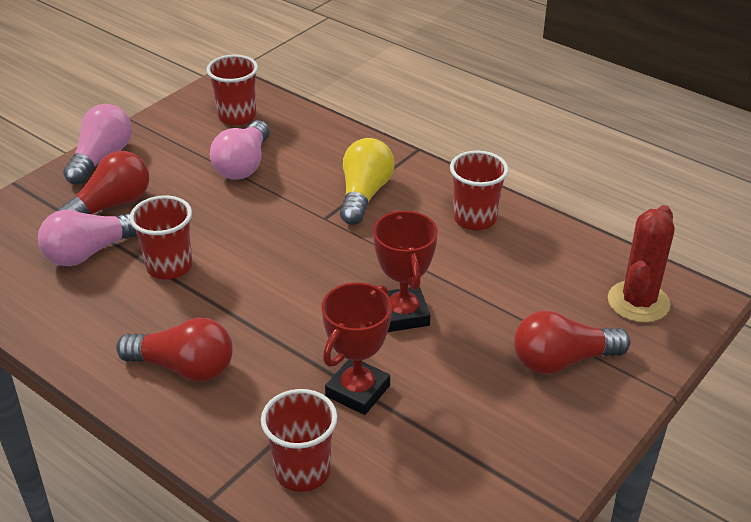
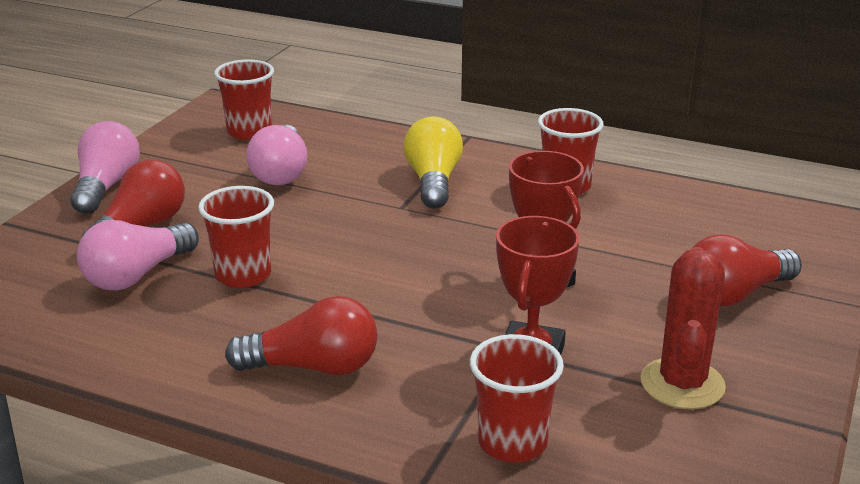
camera: 15 degrees left, 10 degrees down
(638, 302) = (778, 233): red cactus -> red cactus (682, 384)

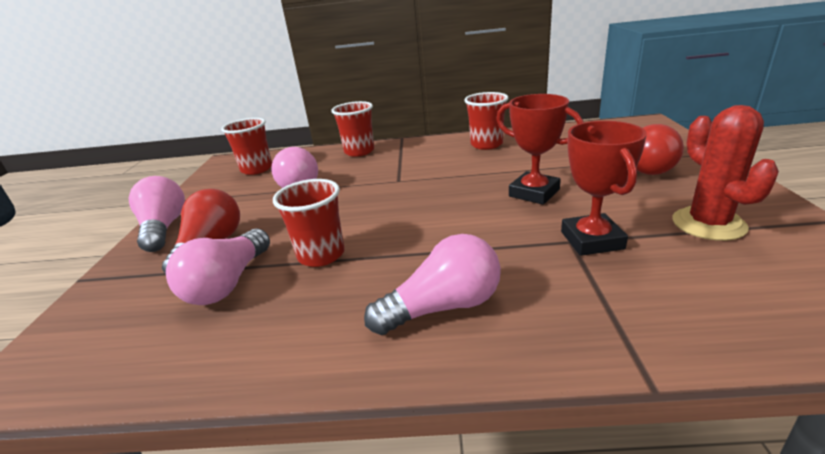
camera: 20 degrees left, 0 degrees up
(313, 367) = (443, 307): red light bulb -> pink light bulb
(433, 181) = (404, 162): yellow light bulb -> none
(512, 443) = (668, 310): red cup -> red cup (359, 151)

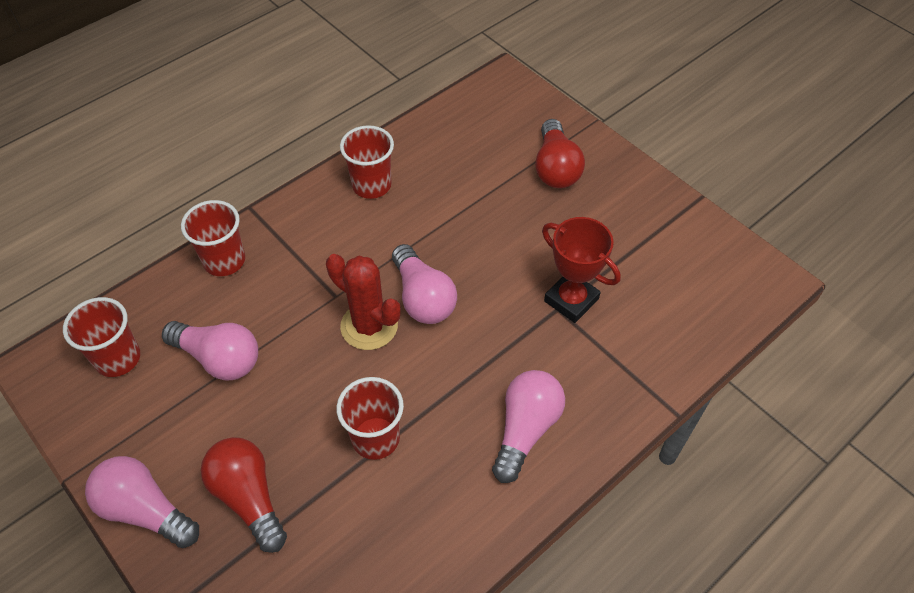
camera: 45 degrees left, 25 degrees up
(228, 283) = (330, 519): pink light bulb -> pink light bulb (423, 298)
(534, 193) = (485, 256): red trophy -> none
(708, 224) = (633, 239): red cactus -> red cactus (369, 326)

